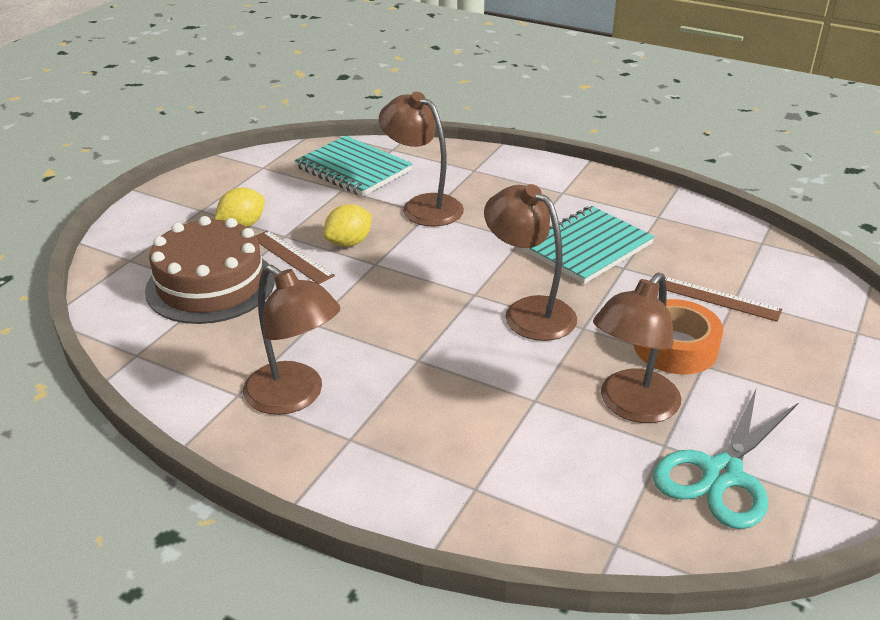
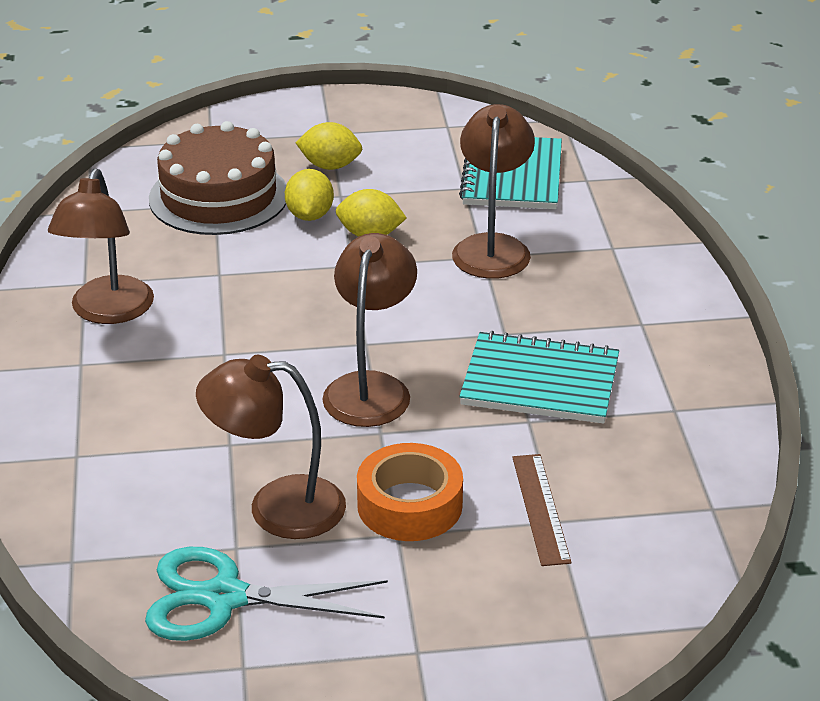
camera: 55 degrees right, 0 degrees up
(291, 257) = (309, 215): brown ruler -> yellow lemon

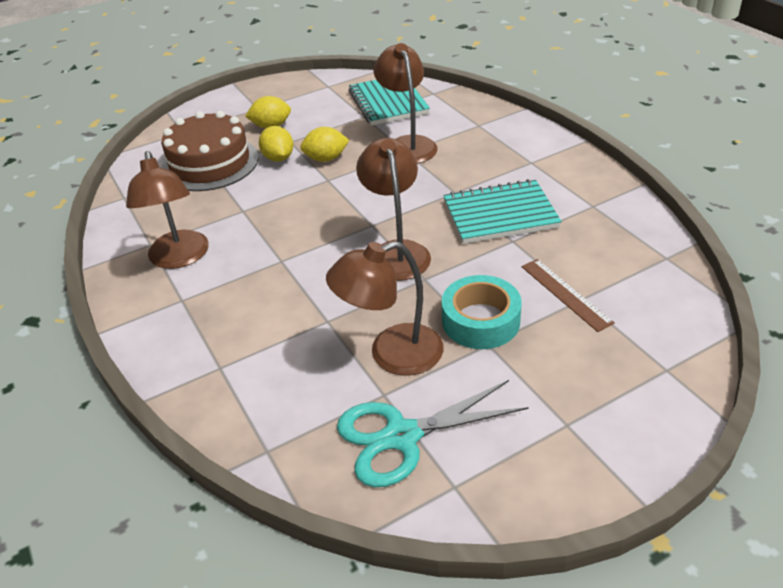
camera: 20 degrees left, 5 degrees up
(409, 505) = (480, 321): orange tape -> turquoise tape

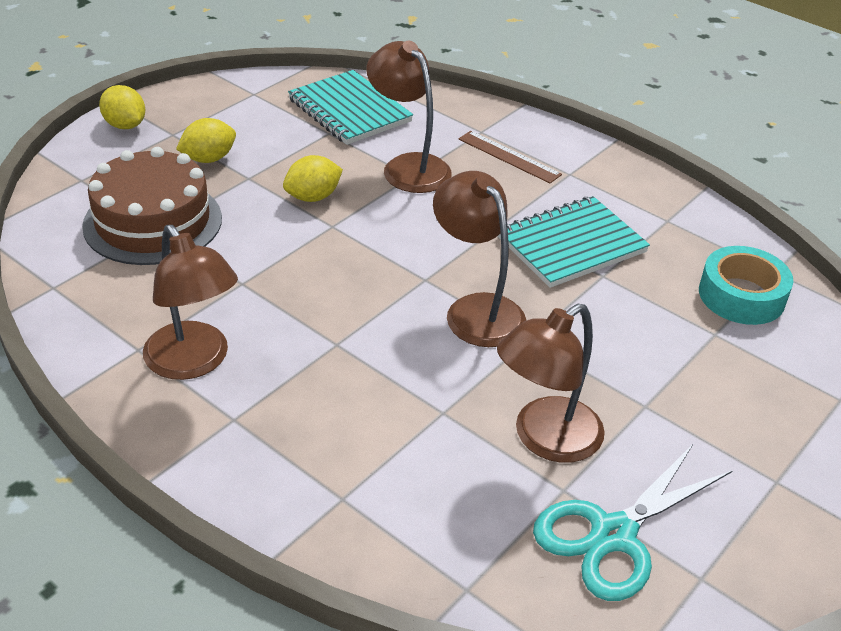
camera: 25 degrees left, 0 degrees up
(278, 158) = (247, 203): yellow lemon -> yellow lemon (125, 125)
(480, 321) = (622, 379): turquoise tape -> turquoise tape (741, 296)
(565, 294) = (695, 331): brown ruler -> brown ruler (509, 157)

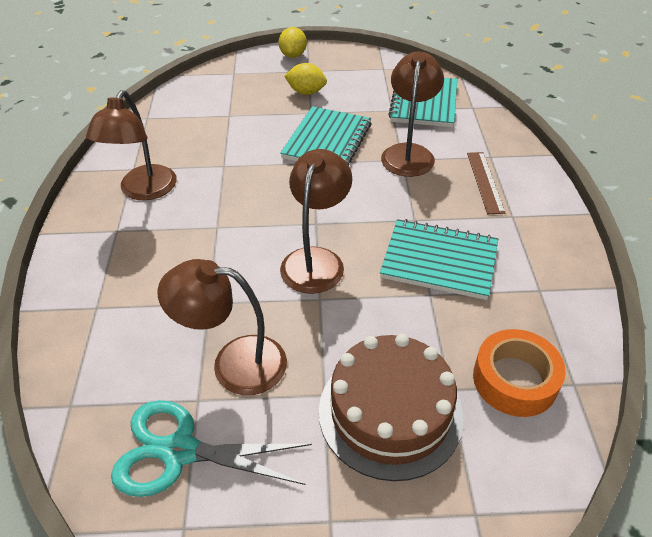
camera: 50 degrees right, 5 degrees up
(153, 222) = (232, 110): brown cake -> brown cake (390, 412)
(313, 197) = (327, 141): yellow lemon -> turquoise notebook
(741, 296) = (515, 380): turquoise tape -> orange tape

